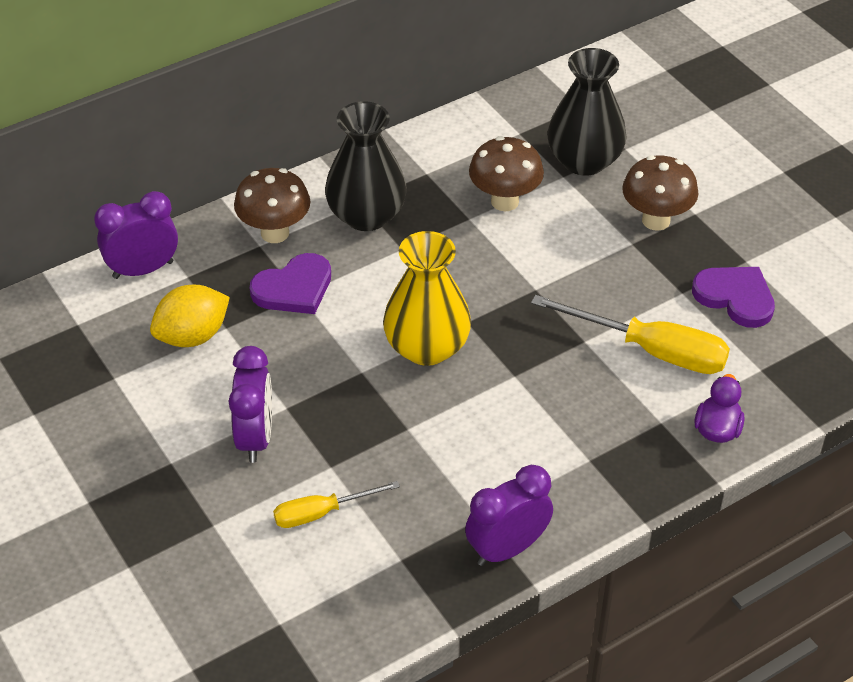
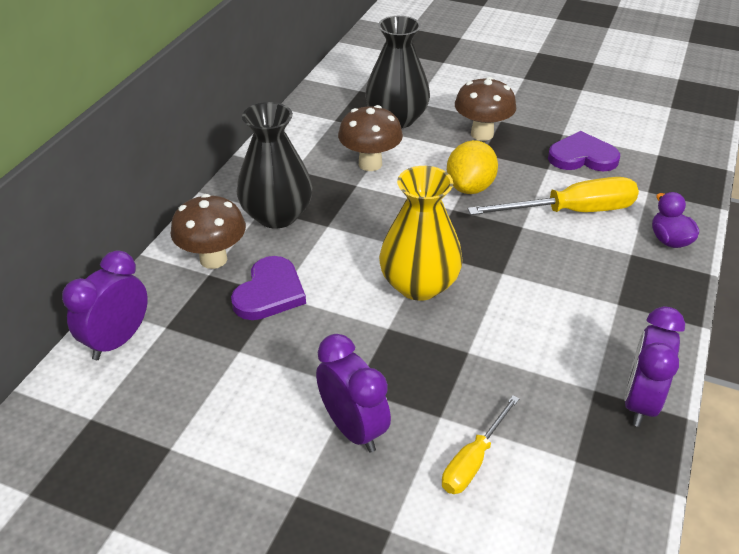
camera: 35 degrees left, 5 degrees down
(192, 336) = (215, 373): yellow lemon -> yellow lemon (470, 187)

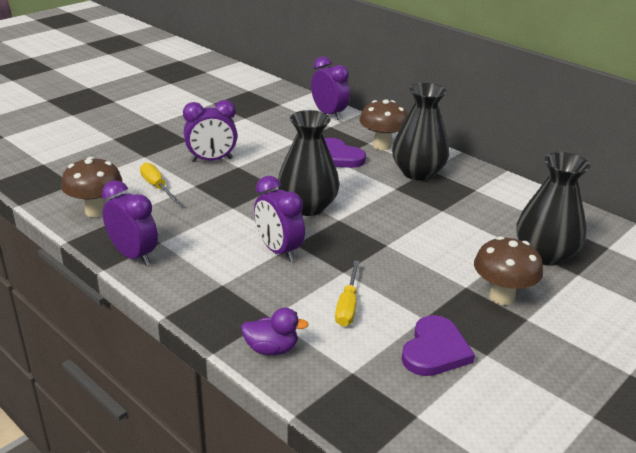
camera: 110 degrees right, 10 degrees down
(370, 164) = (470, 223): brown mushroom -> brown mushroom (96, 211)
(419, 284) = (307, 207): yellow vase -> black vase
(470, 187) = (413, 262): yellow lemon -> none
(526, 281) = (278, 251): none -> purple clock
(571, 212) = (347, 305): yellow screwdriver -> yellow screwdriver, size x0.58

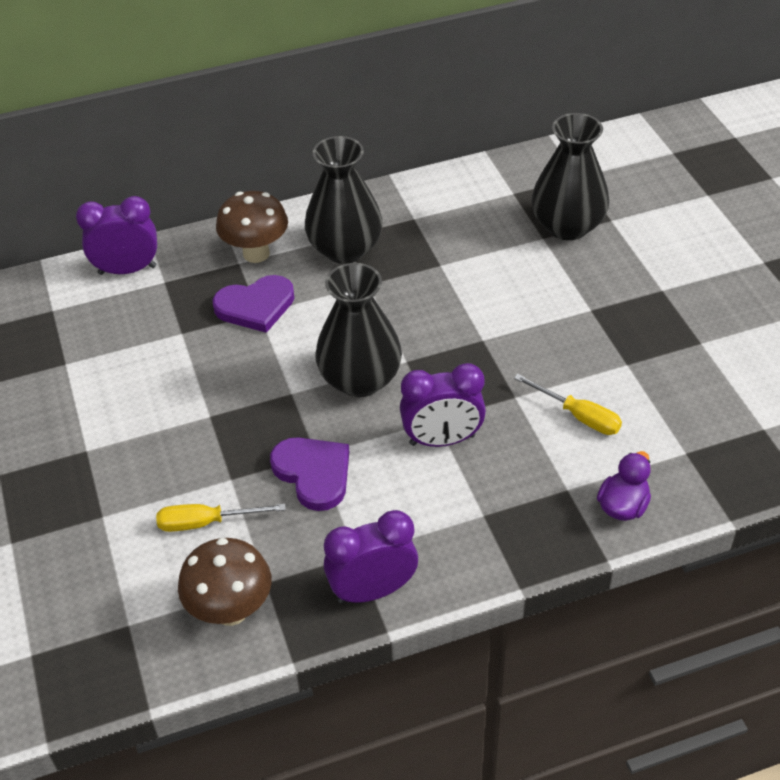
camera: 60 degrees left, 15 degrees up
(211, 160) = (171, 439): purple clock -> none
(435, 350) = (679, 377): purple heart -> purple heart (313, 473)
(502, 297) = (621, 291): brown mushroom -> none

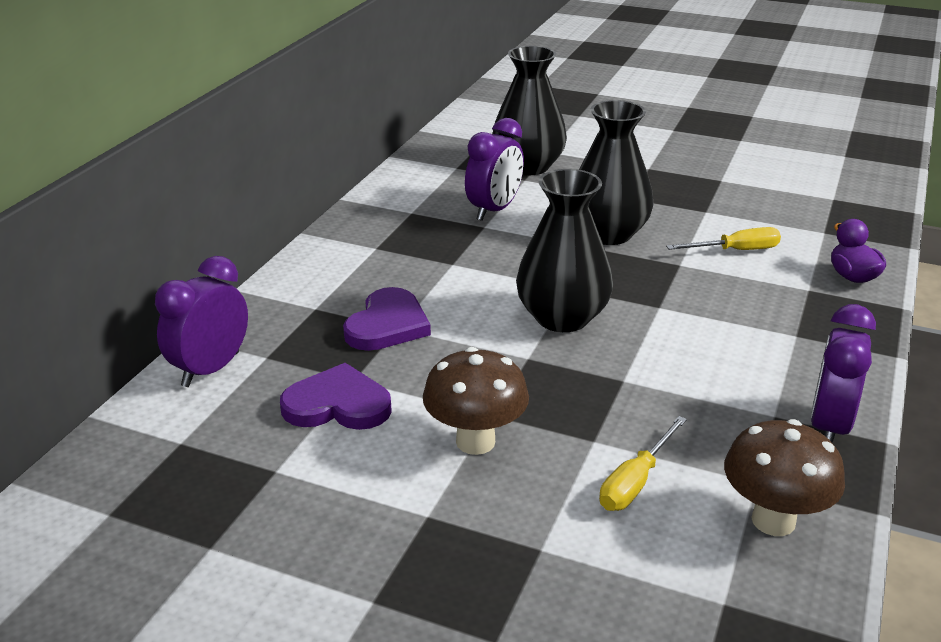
camera: 50 degrees left, 15 degrees down
(256, 253) = (320, 294): brown mushroom -> brown mushroom (475, 441)
(313, 473) = (646, 392): purple heart -> purple heart (337, 404)
(345, 249) = (393, 254): black vase -> black vase (608, 234)
(442, 440) = (687, 314): purple clock -> purple clock (494, 210)

